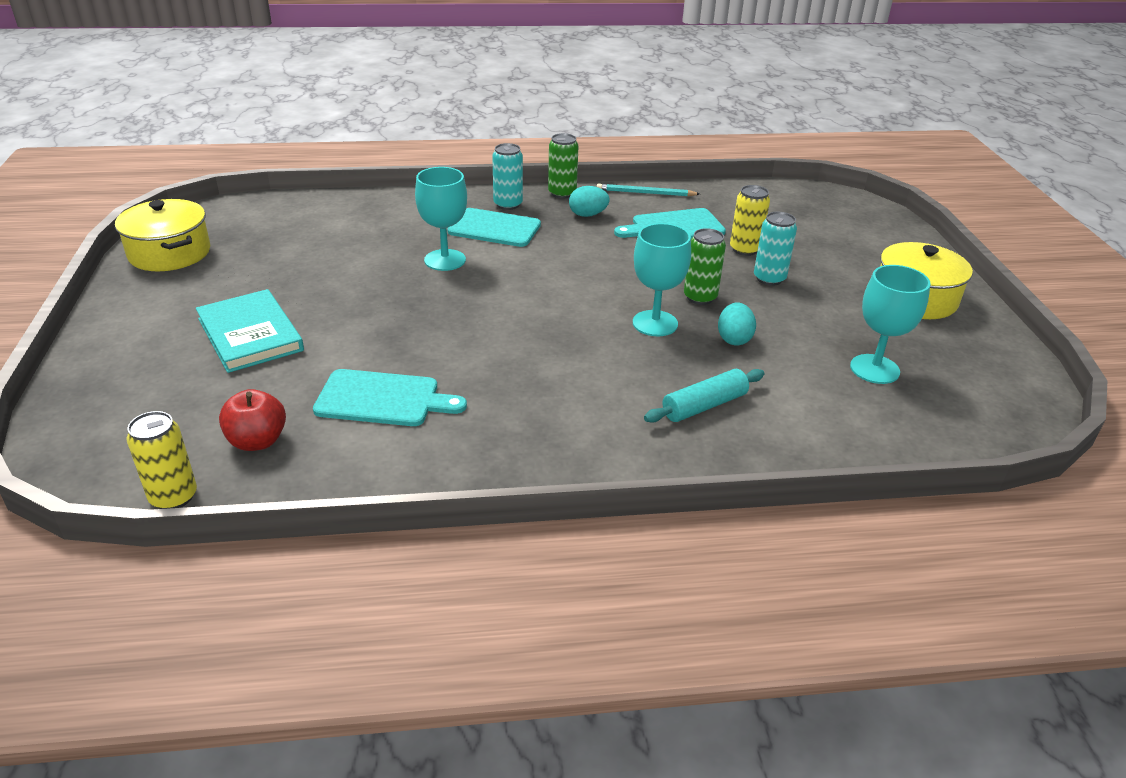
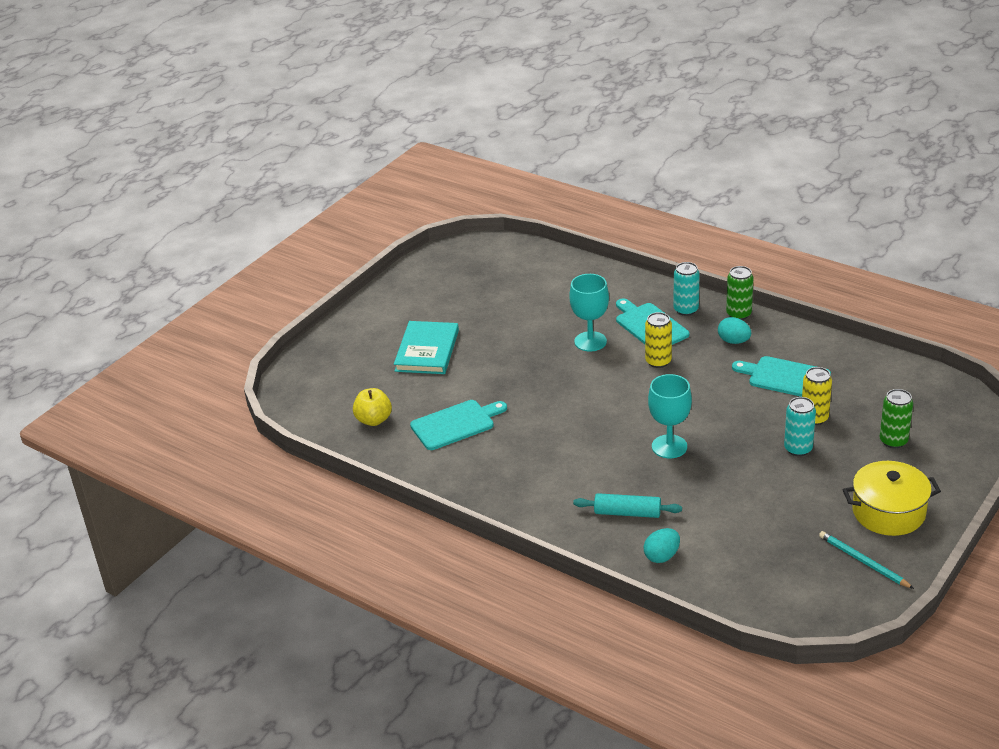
camera: 45 degrees right, 0 degrees up
(169, 253) = (434, 271): yellow pot -> none
(173, 497) = (313, 432): yellow can -> yellow can (658, 361)
(257, 441) = (373, 420): red apple -> yellow apple
(383, 399) = (456, 424): turquoise cutting board -> turquoise cutting board turned 75 degrees counterclockwise
(645, 193) = (805, 338): turquoise pencil -> turquoise pencil (863, 561)
(700, 297) = (726, 441): green can -> green can (893, 441)
(734, 339) = (707, 480): turquoise egg -> turquoise egg (662, 556)
(874, 369) = (773, 544): turquoise goblet -> none

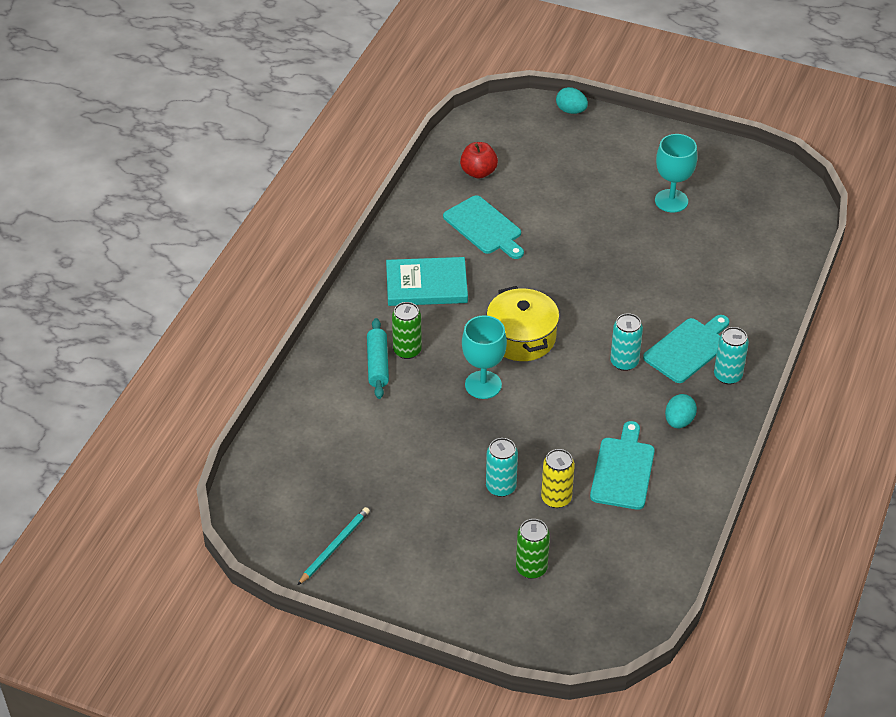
camera: 75 degrees right, 10 degrees up
(373, 420) = (478, 172): yellow apple -> red apple
(427, 351) = (595, 188): turquoise book -> turquoise book (426, 285)
(590, 341) = (645, 305): turquoise goblet -> turquoise goblet (671, 201)
(658, 361) = (624, 362): yellow can -> turquoise can
(662, 556) = (321, 395): turquoise egg -> turquoise egg (571, 111)
(738, 314) = (733, 422): green can -> green can (407, 350)
(888, 512) = (412, 566): yellow pot -> yellow pot (521, 337)

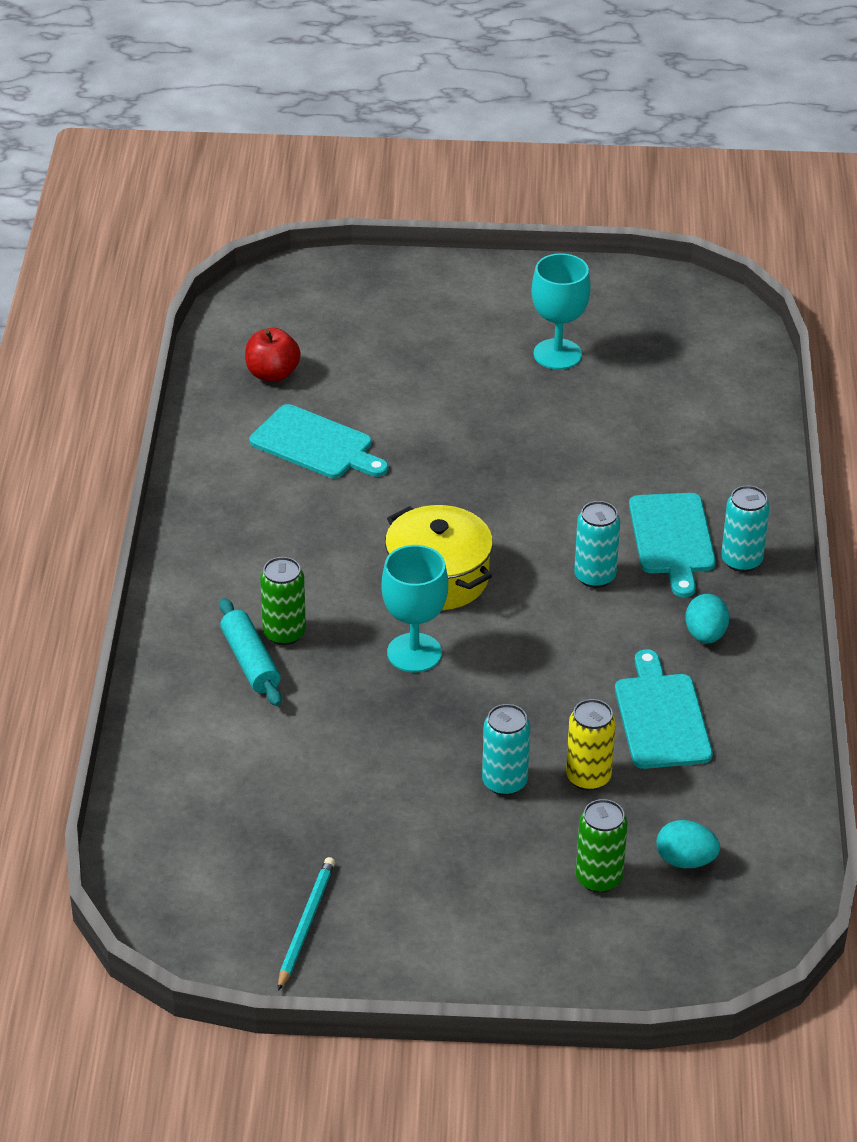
camera: 20 degrees left, 5 degrees down
(426, 285) = (270, 539): turquoise book -> none
(571, 111) = (364, 267): turquoise egg -> turquoise egg (685, 860)
(688, 349) = (672, 538): turquoise cutting board -> turquoise cutting board turned 150 degrees clockwise

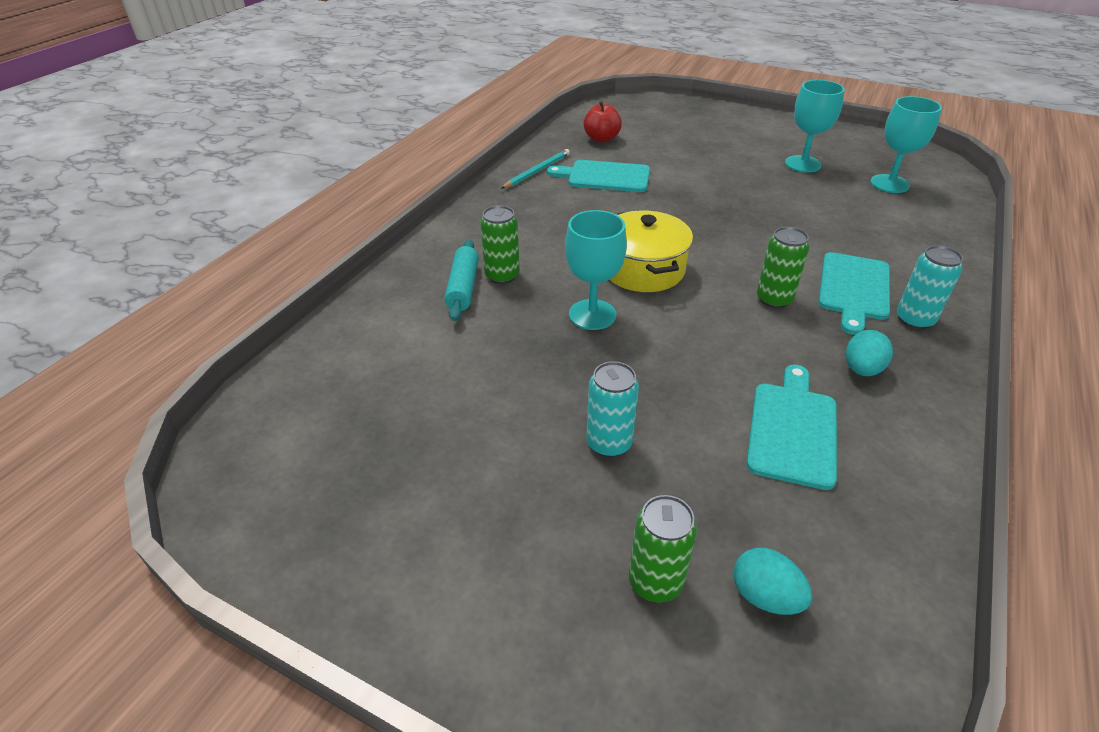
camera: 25 degrees right, 0 degrees up
(306, 924) = (335, 520): turquoise pencil -> turquoise pencil (537, 171)
(316, 445) = (604, 176): turquoise cutting board -> turquoise cutting board turned 135 degrees clockwise
(588, 777) = (693, 465): yellow can -> none
(595, 576) = (774, 299): turquoise can -> green can
(671, 363) = (889, 184): none -> turquoise goblet

